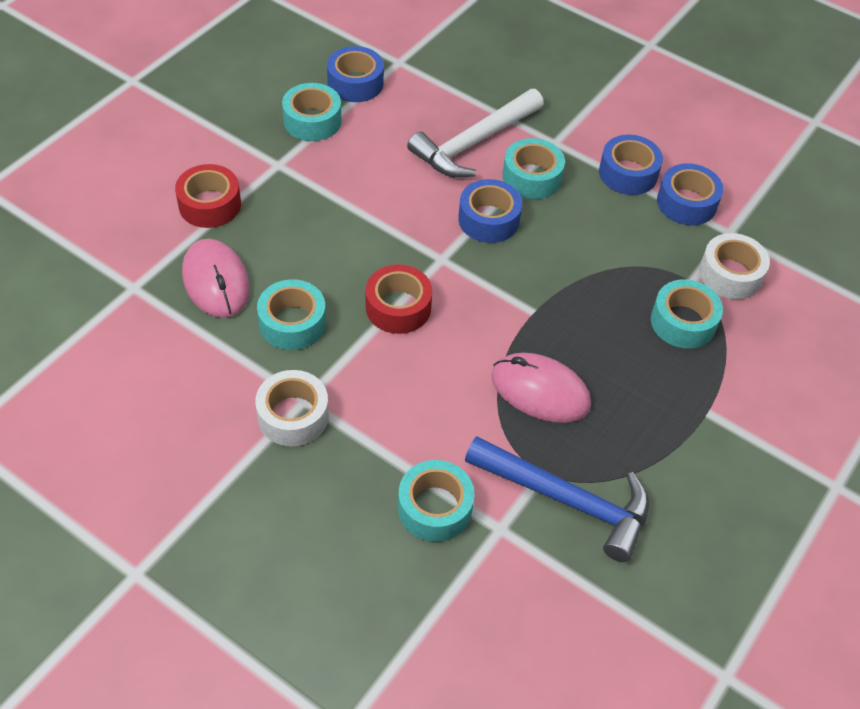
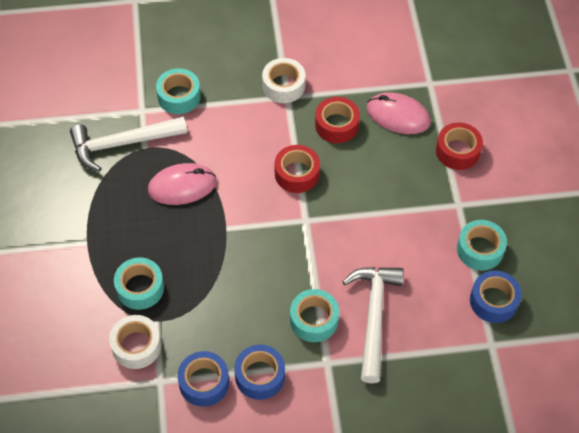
camera: 140 degrees right, 5 degrees up
(292, 323) = (336, 125): turquoise tape -> red tape
(488, 219) = (307, 267): blue tape -> none
(566, 499) = (123, 144): blue hammer -> white hammer

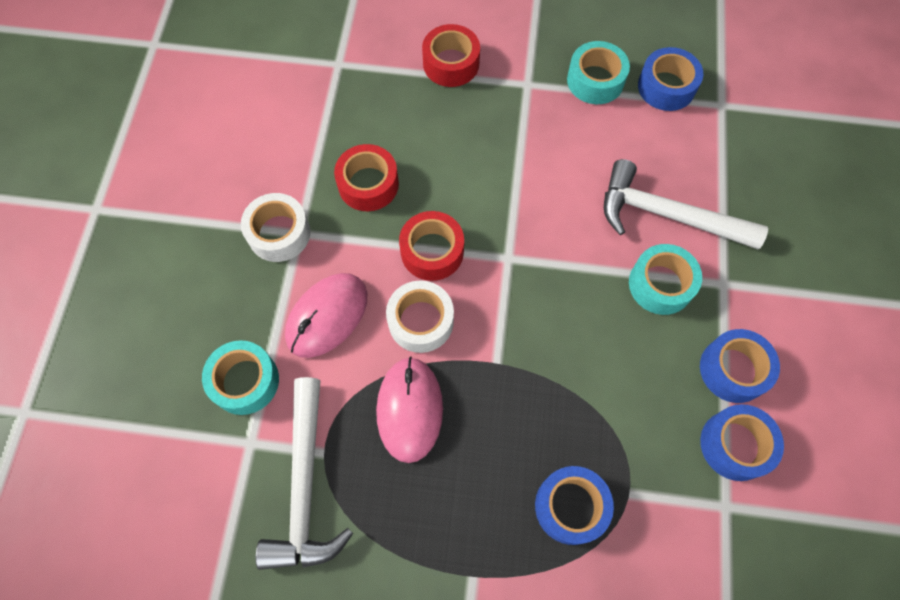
camera: 75 degrees left, 10 degrees up
(136, 346) = (666, 530): white tape -> white tape (421, 321)
(140, 288) = (570, 506): turquoise tape -> blue tape
(398, 116) = (377, 111): pink mouse -> pink mouse (327, 316)

